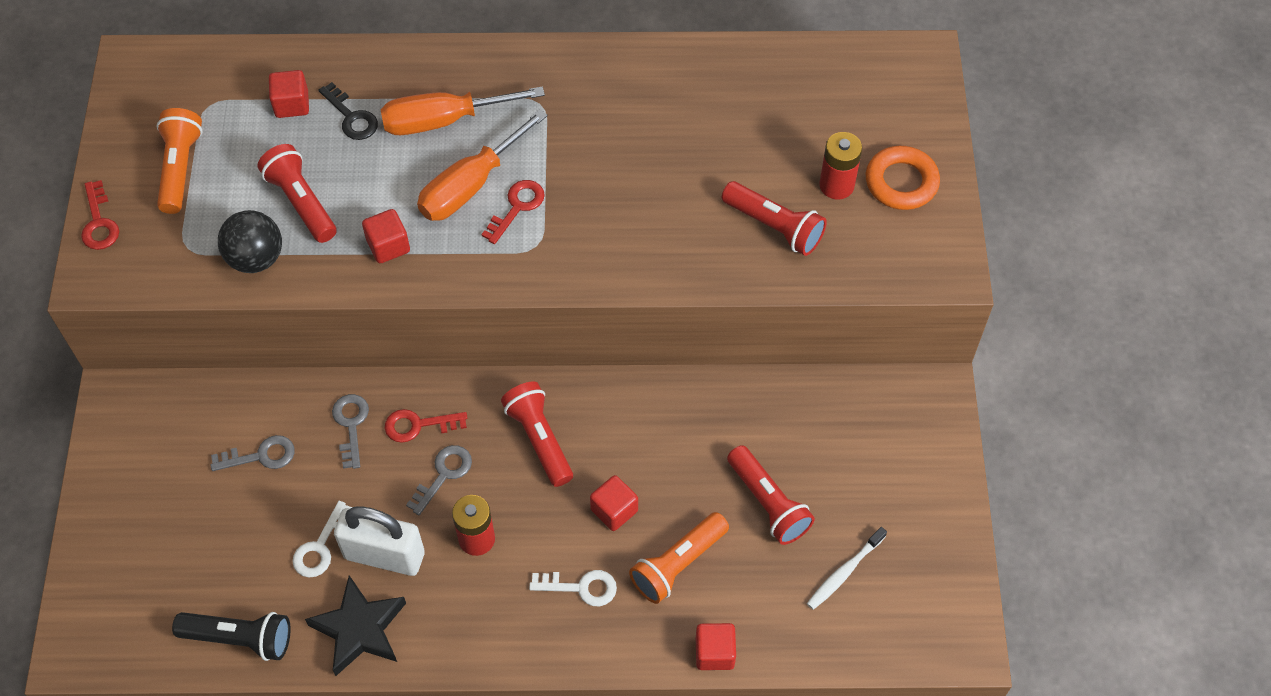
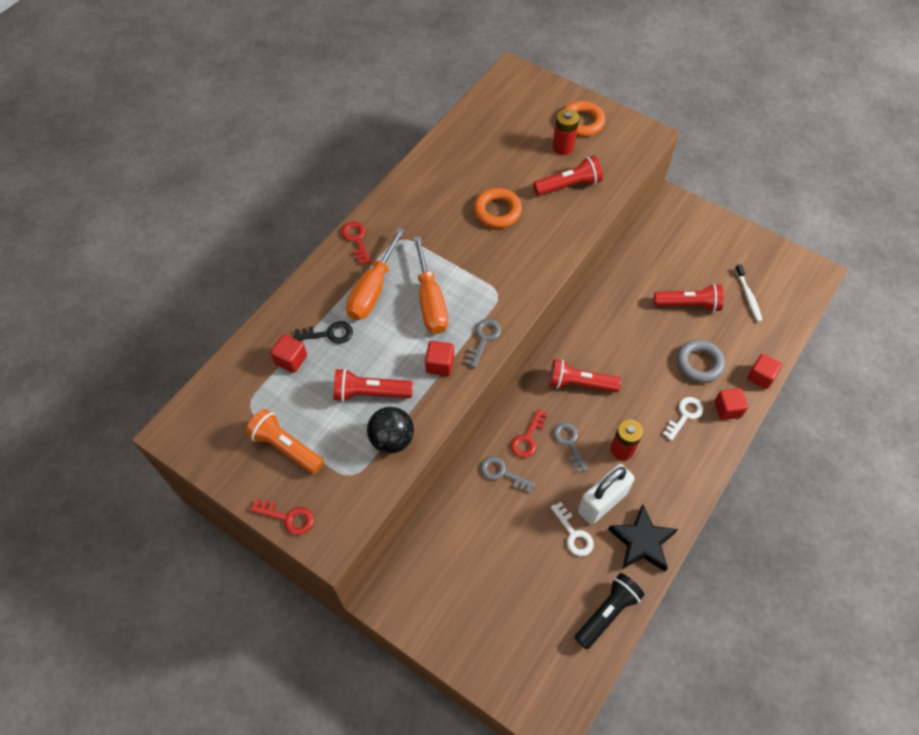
camera: 55 degrees left, 0 degrees up
(261, 456) = (488, 534): grey key -> grey key (483, 339)
(517, 207) = (464, 288): red key -> red key (356, 239)
(614, 510) = (648, 374): red cube -> red cube (727, 409)
(664, 174) = (497, 211): none -> orange ring
(678, 564) = (699, 363): orange flashlight -> grey ring

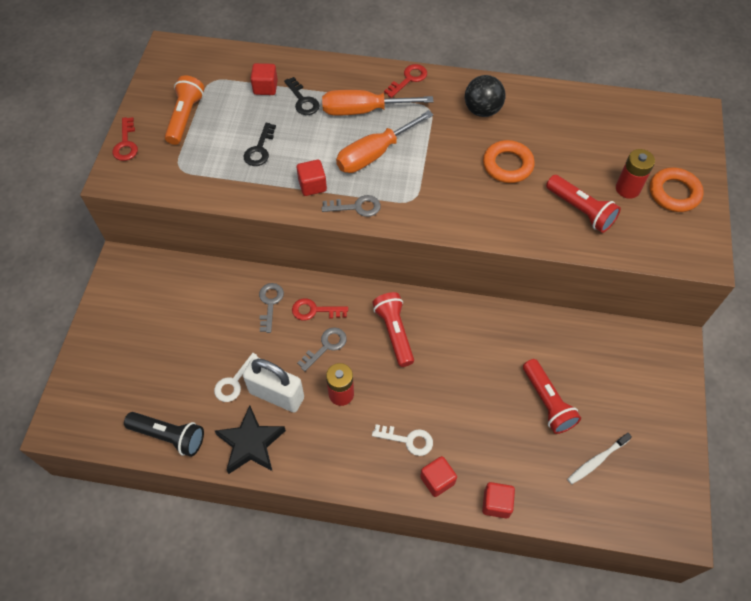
camera: 65 degrees right, 0 degrees up
(370, 393) = (259, 149): red flashlight -> black key
(392, 439) = (223, 181): black ball -> black ball (482, 110)
(699, 363) = (478, 435): grey ring -> none

